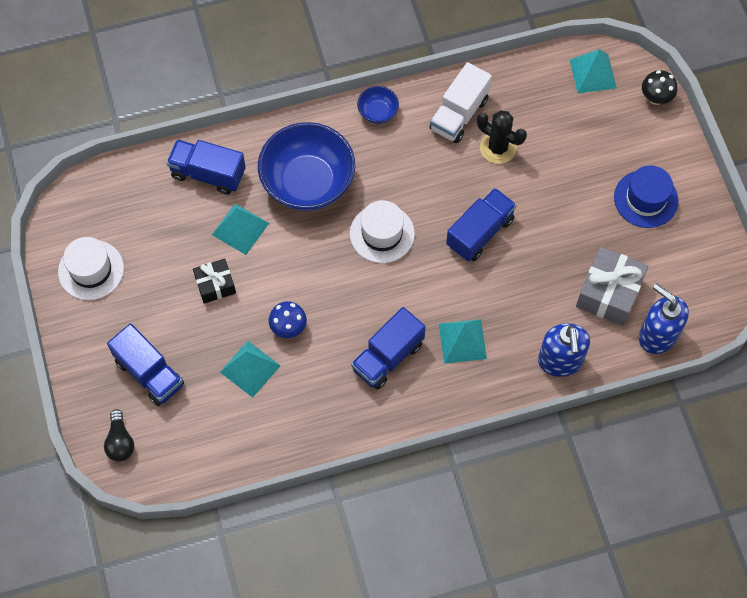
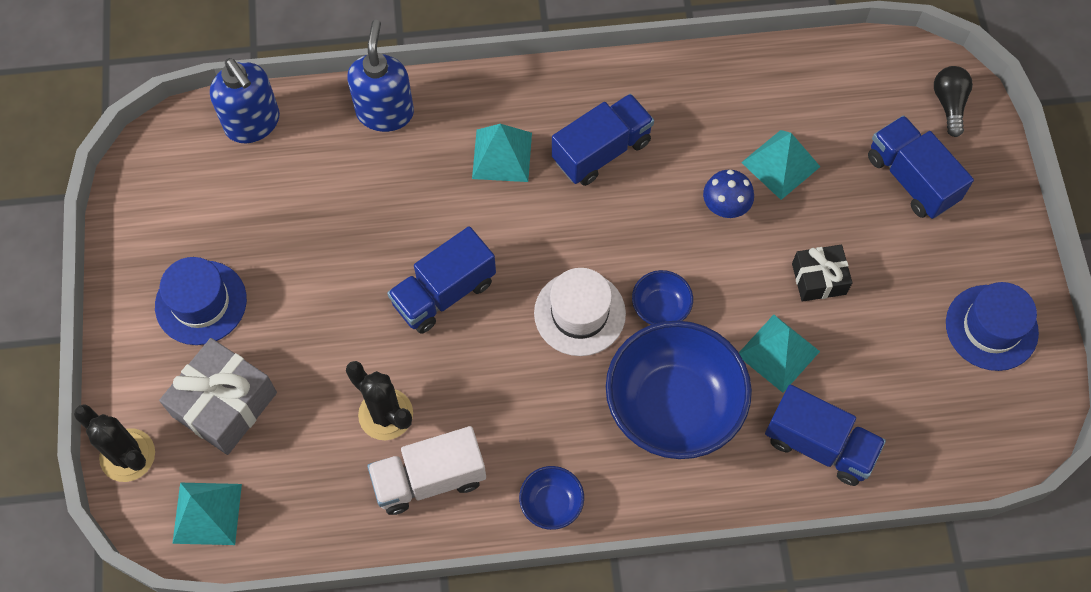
camera: 170 degrees left, 0 degrees up
(91, 270) = (991, 327): white hat -> blue hat
(326, 247) = (660, 307): none -> blue bowl
(459, 114) = (429, 479): white truck -> white truck turned 150 degrees counterclockwise
(609, 293) = (296, 184): grey gift -> grey gift (224, 404)
(656, 98) = (127, 455): black mushroom -> black cactus

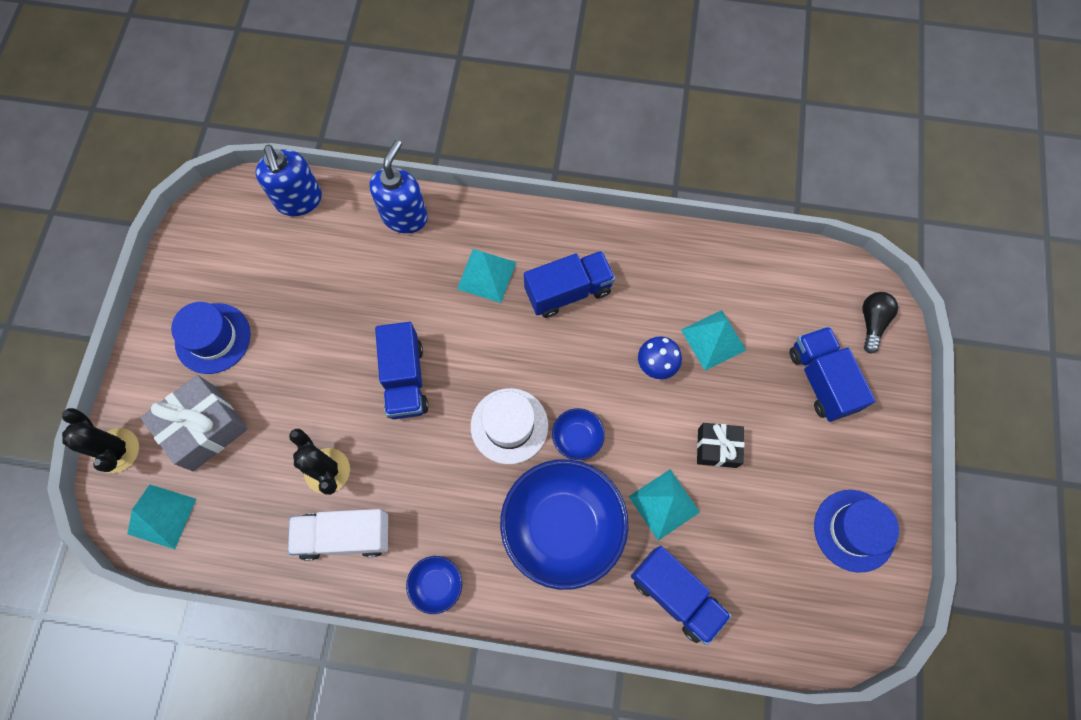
camera: 15 degrees right, 5 degrees up
(444, 292) = (405, 379): blue truck -> blue truck turned 75 degrees counterclockwise

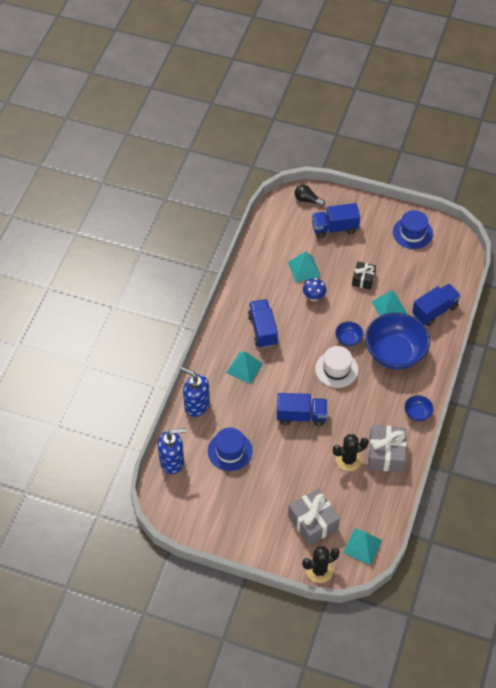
camera: 80 degrees left, 15 degrees down
(213, 338) = (256, 515): blue hat -> blue hat (230, 451)
(345, 536) = (386, 454): white truck -> grey gift

